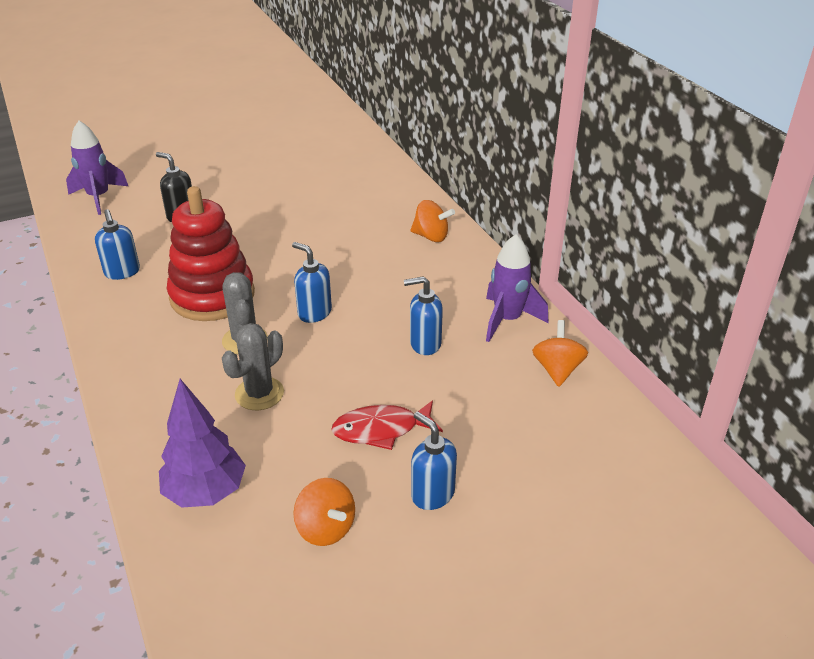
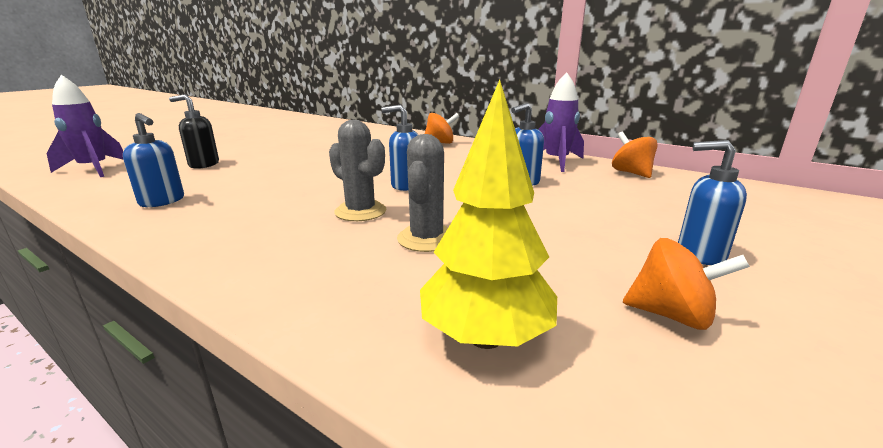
camera: 30 degrees left, 15 degrees down
(206, 493) = (486, 337): purple tree -> yellow tree
(212, 296) = (289, 195): red stacking toy -> none
(381, 430) = (579, 229): red fish -> none

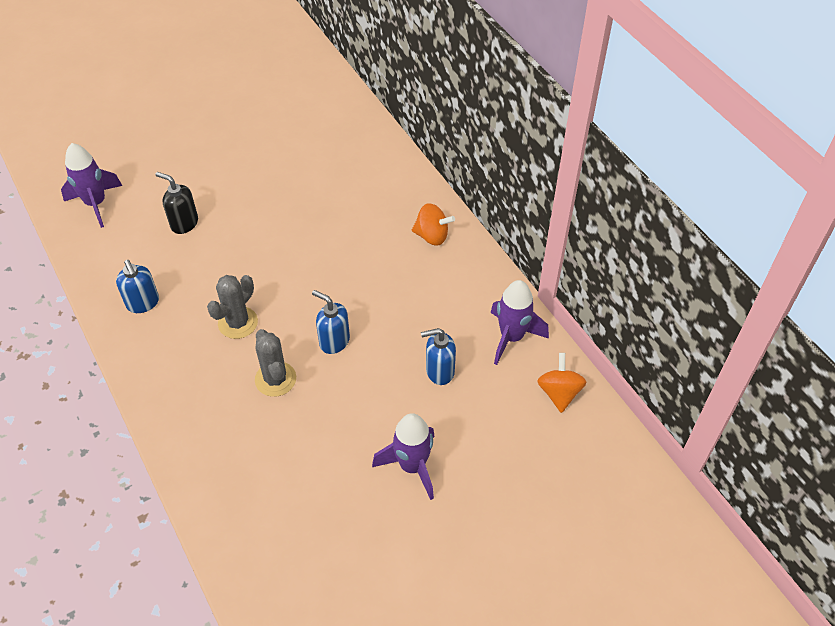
camera: 25 degrees right, 30 degrees up
(426, 239) = (299, 440): grey cactus -> grey cactus (238, 323)
(486, 337) = (272, 549): yellow tree -> none
(574, 226) = (412, 466): none -> purple rocket
(671, 315) = (378, 577): orange spinning top -> none
(699, 254) = (462, 535): blue soap dispenser -> none

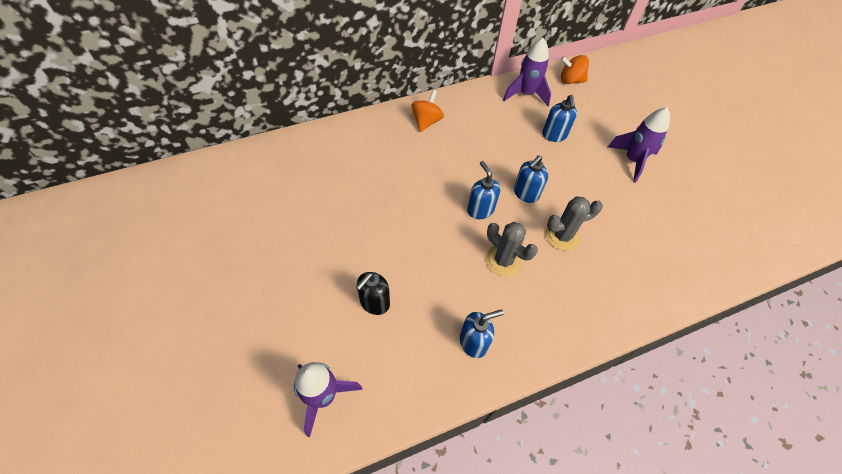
camera: 85 degrees left, 5 degrees up
(304, 298) = (480, 210): none -> blue soap dispenser

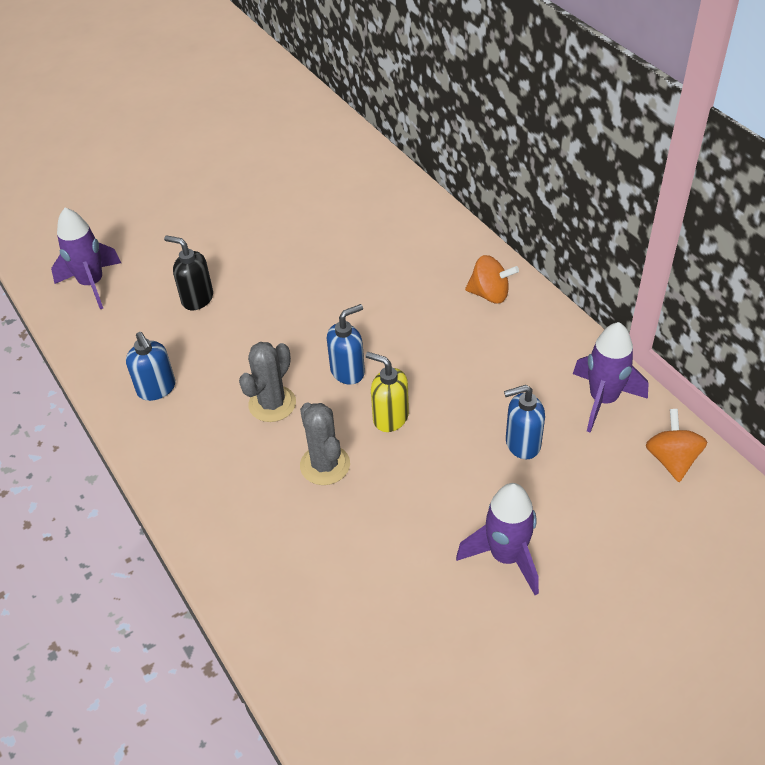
camera: 85 degrees right, 10 degrees down
(525, 193) = (390, 417): blue soap dispenser -> yellow soap dispenser

